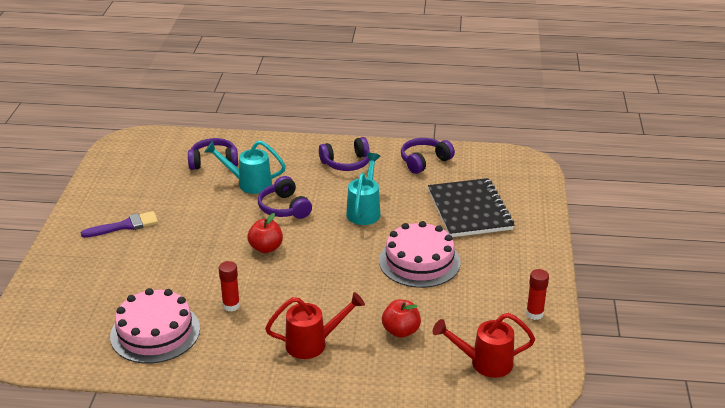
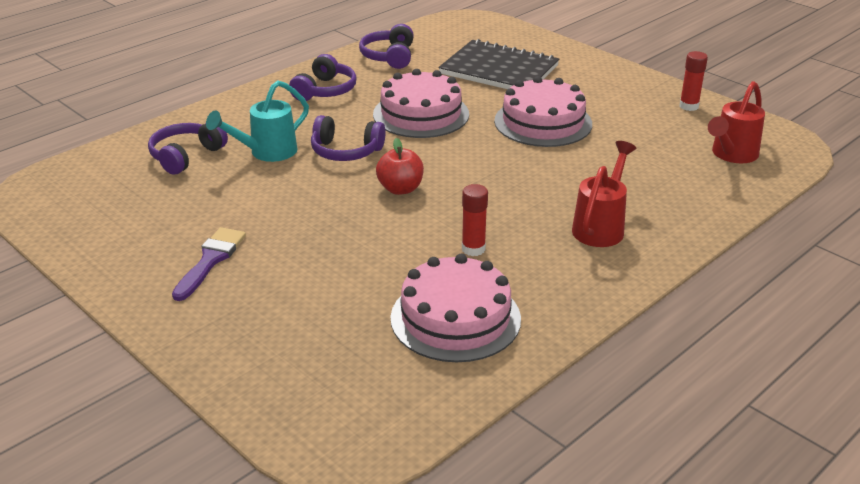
camera: 50 degrees left, 0 degrees up
(365, 210) = (421, 114): turquoise watering can -> pink cake
(401, 331) = (638, 174): red apple -> none

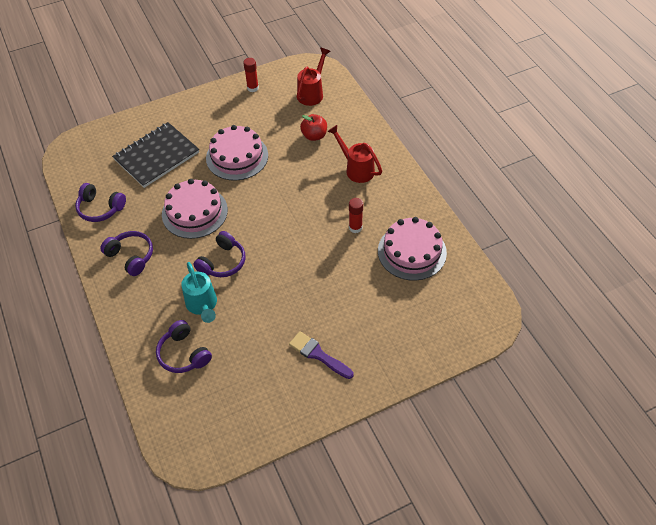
camera: 70 degrees left, 20 degrees up
(400, 189) = (280, 245): red apple -> red apple (314, 136)
(731, 155) = (312, 93): red watering can -> red watering can turned 120 degrees counterclockwise

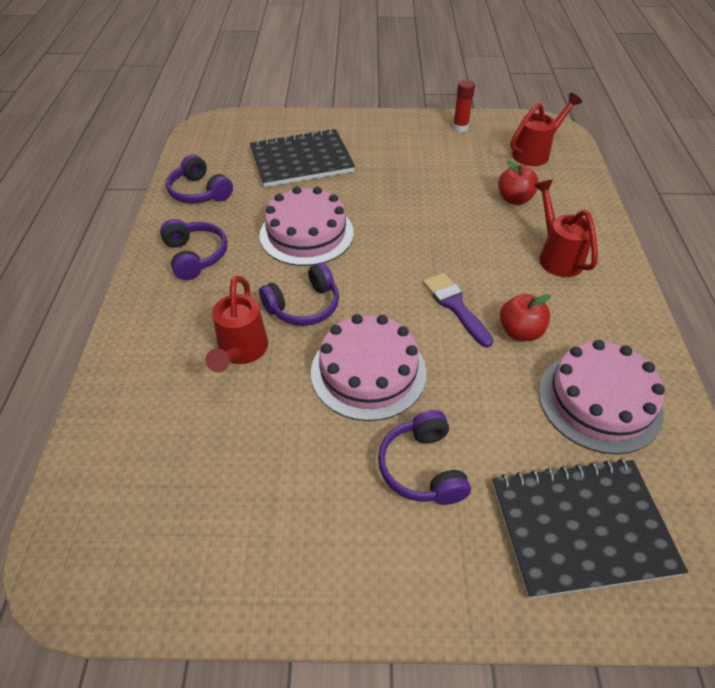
camera: 25 degrees right, 5 degrees down
(183, 354) = (172, 407): purple headphones -> purple headphones (422, 468)
(202, 306) = (241, 352): turquoise watering can -> red watering can
(237, 156) = (398, 191): pink cake -> pink cake (368, 372)
(318, 354) = (366, 501): purple brush -> purple brush (455, 306)
(355, 227) = (520, 332): red glue stick -> red apple
(426, 320) = (581, 527): none -> black notebook

